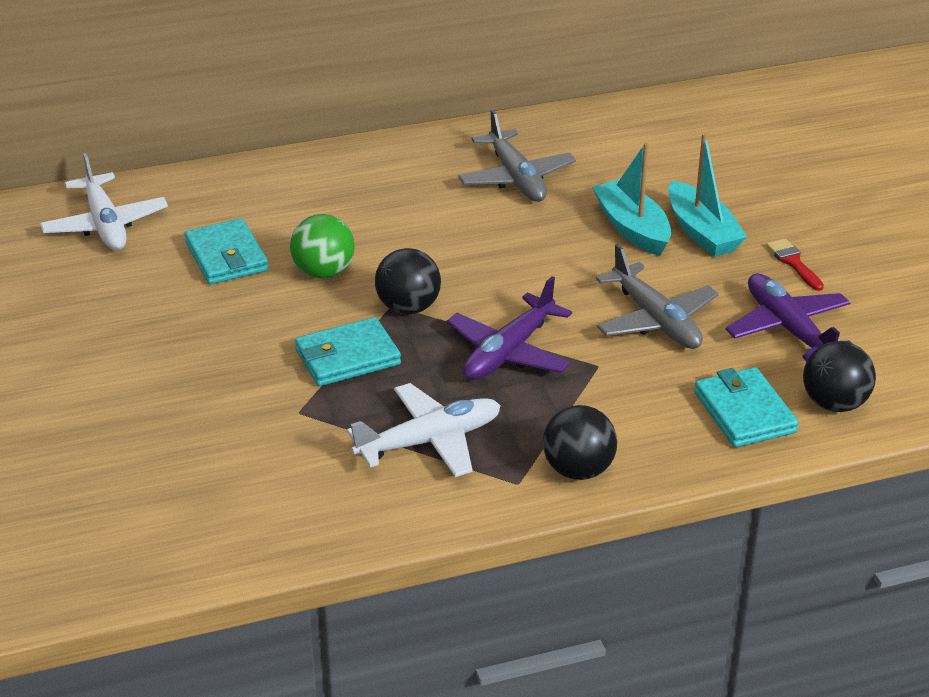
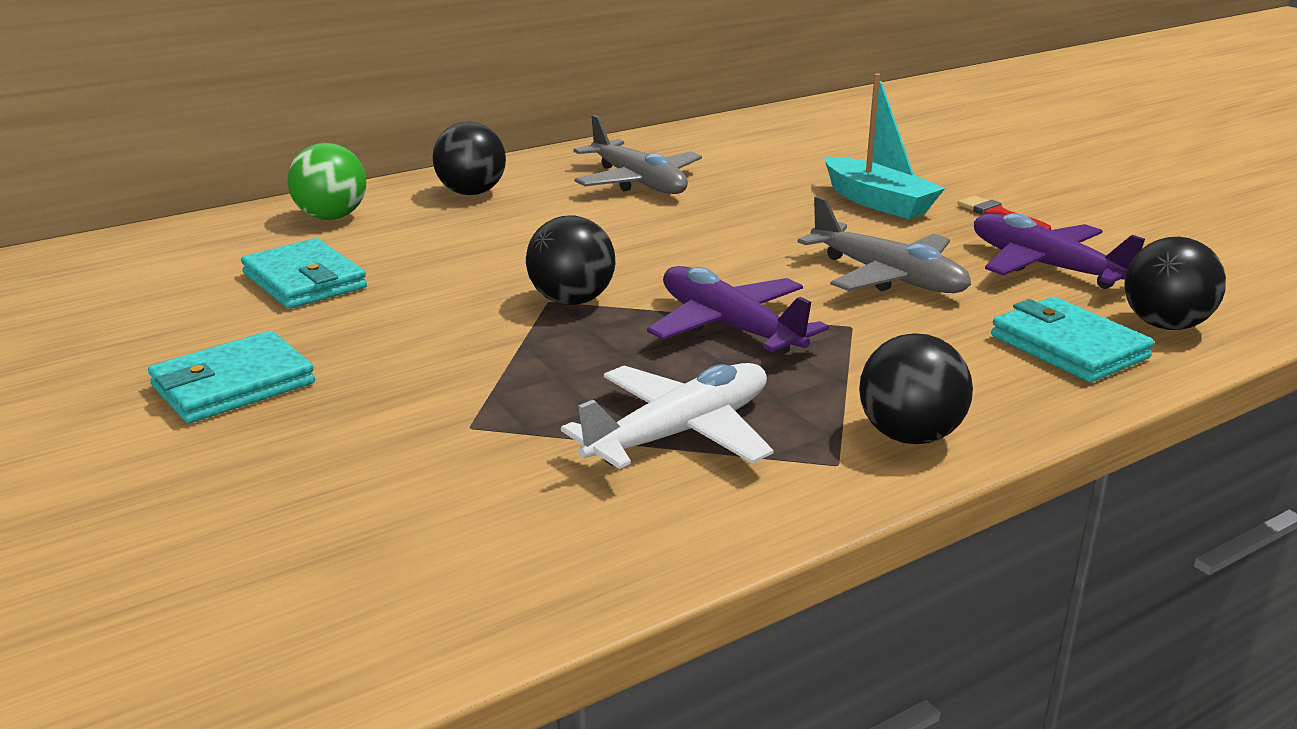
camera: 15 degrees left, 10 degrees down
(105, 224) = (125, 269): white plane -> none
(323, 272) = (443, 281): green ball -> green ball (331, 217)
(347, 357) = (514, 358): turquoise wallet -> turquoise wallet (233, 385)
(377, 172) = (471, 193): none -> black ball
(509, 352) = (729, 327): purple plane -> purple plane turned 120 degrees clockwise
(632, 228) = (798, 207): turquoise boat -> none

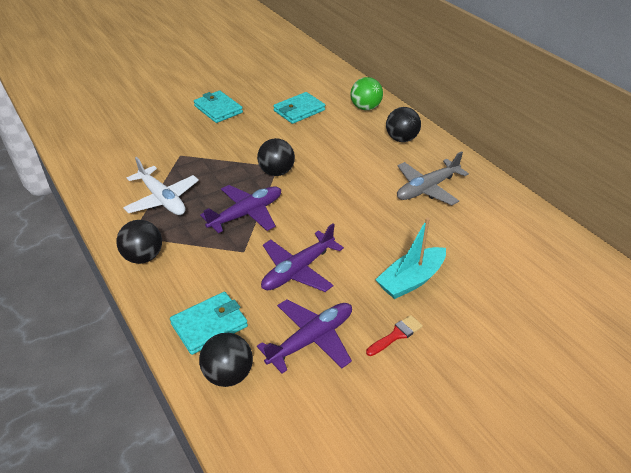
camera: 90 degrees right, 15 degrees up
(888, 277) = (298, 270): grey plane -> purple plane

